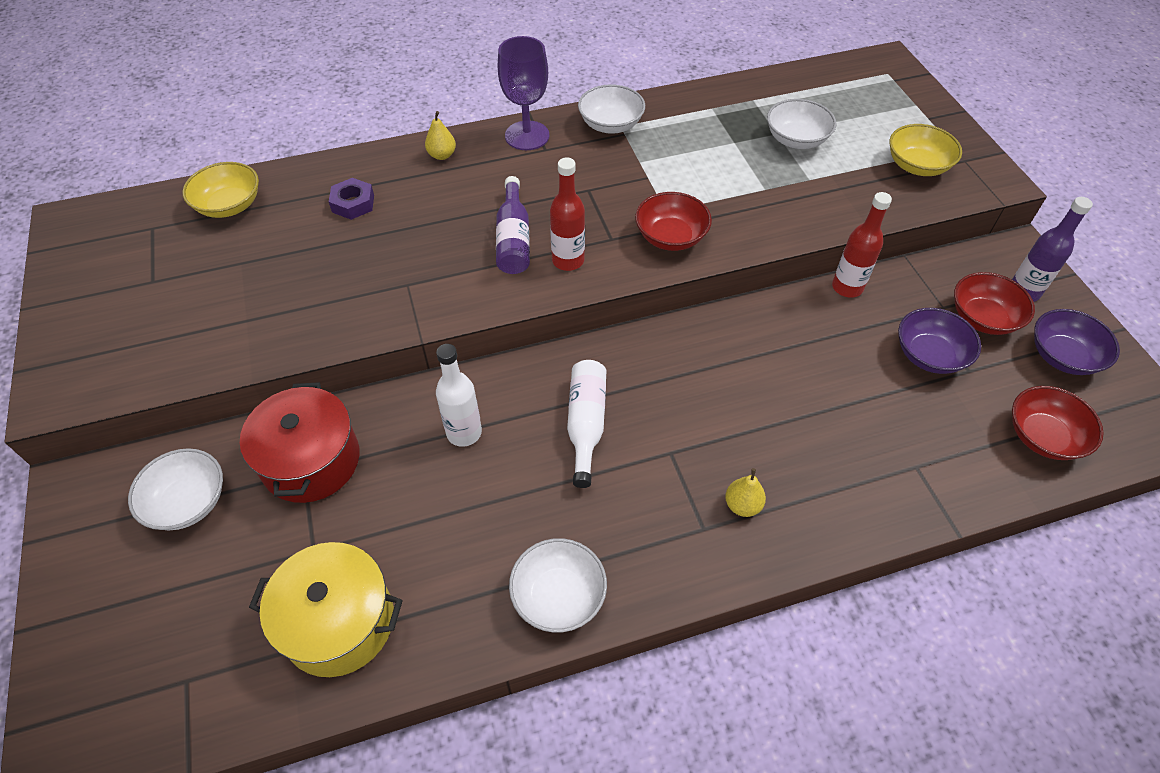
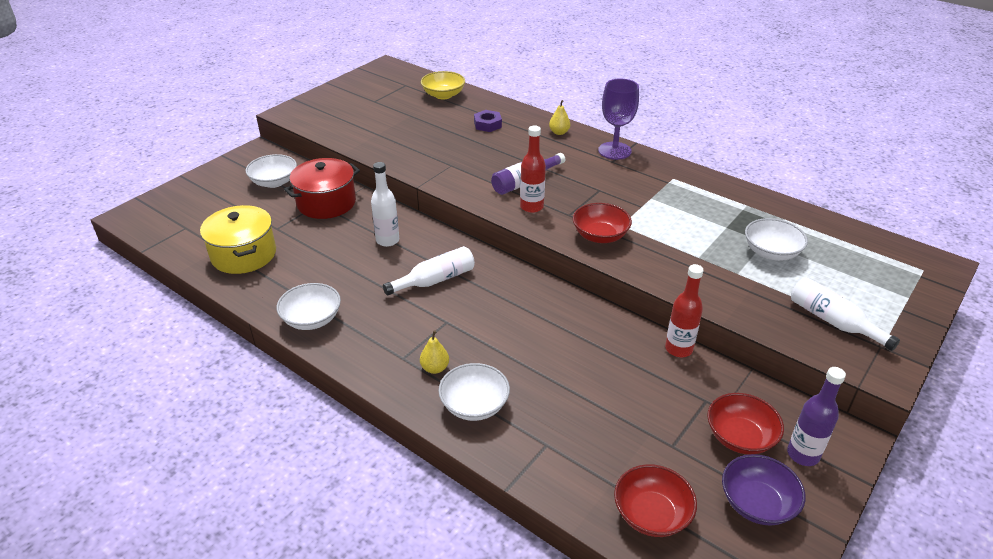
camera: 55 degrees right, 15 degrees down
(610, 124) = (669, 174): white bowl -> white bowl (474, 405)
(917, 166) = (833, 321): yellow bowl -> white bottle
(929, 355) = (662, 417): purple bowl -> none

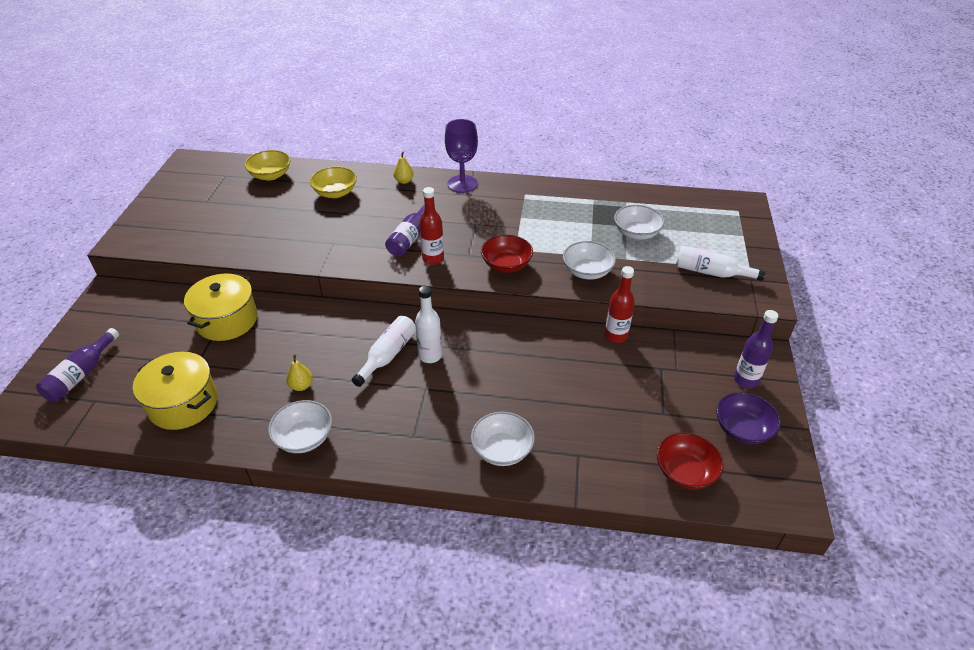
camera: 30 degrees left, 5 degrees up
(192, 205) = (81, 374): none -> purple bottle
(274, 182) = (154, 318): white bowl -> white bowl (587, 271)
(326, 203) = (227, 320): red pot -> yellow pot
(387, 240) = (316, 335): white bottle -> white bottle (430, 355)
(435, 368) = (447, 433): yellow pear -> yellow pear (301, 386)
(487, 124) = (335, 193): purple nut -> yellow bowl
(740, 437) = (700, 386): red bowl -> none

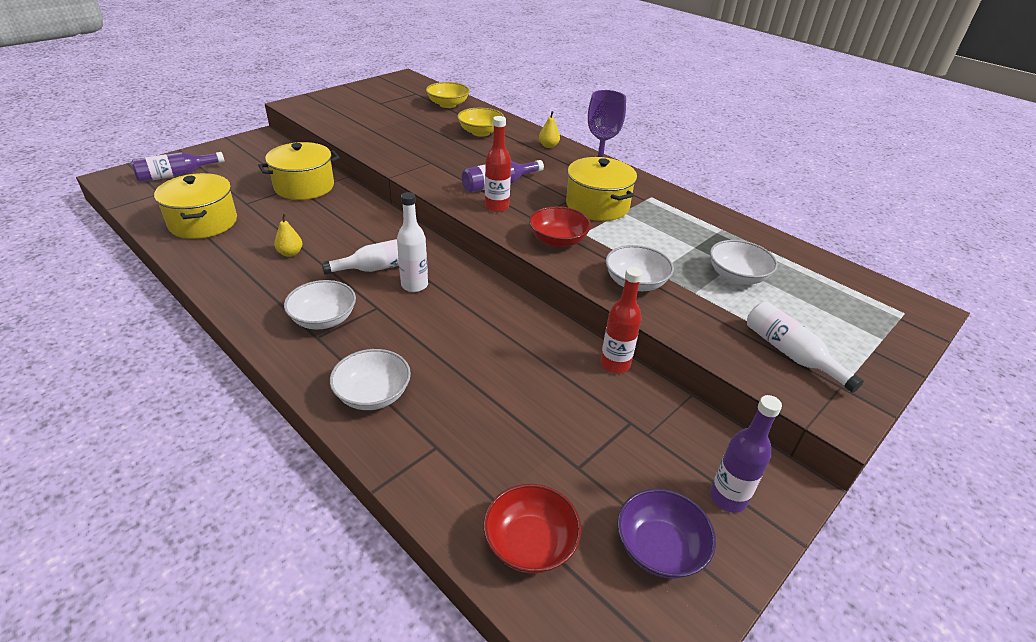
camera: 35 degrees right, 5 degrees down
(304, 437) = (241, 289): white bowl -> white bowl (323, 319)
(499, 220) = (597, 205): none -> yellow pot

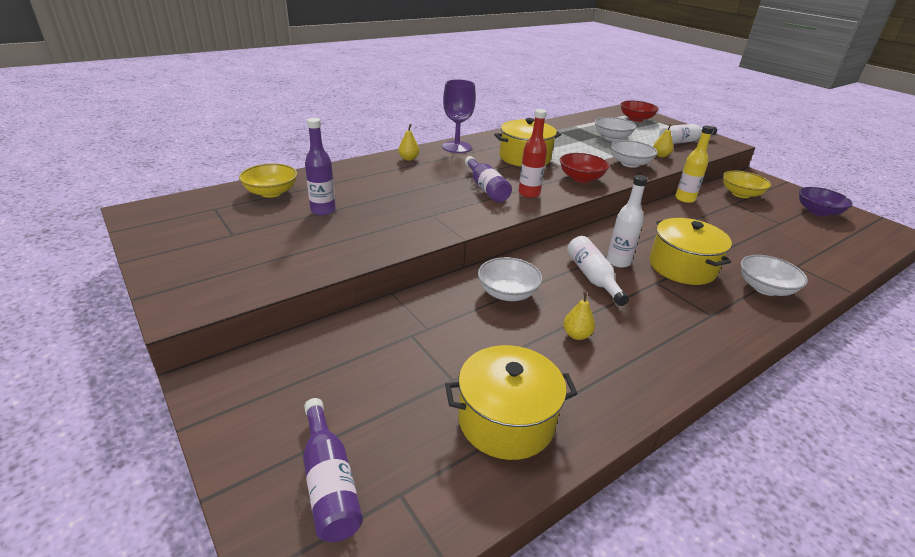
camera: 80 degrees left, 5 degrees down
(304, 186) = (412, 328): yellow pot -> yellow pot (682, 267)
(323, 319) = (685, 311): white bowl -> white bowl (507, 293)
(480, 132) = (364, 183): yellow bowl -> yellow bowl (741, 194)
(530, 543) = (844, 244): red bowl -> red bowl (636, 119)
(615, 364) = (684, 199): red bottle -> yellow bottle
(693, 317) = (660, 155): none -> yellow pear
(728, 498) = (773, 190): purple bottle -> purple bottle (323, 210)

